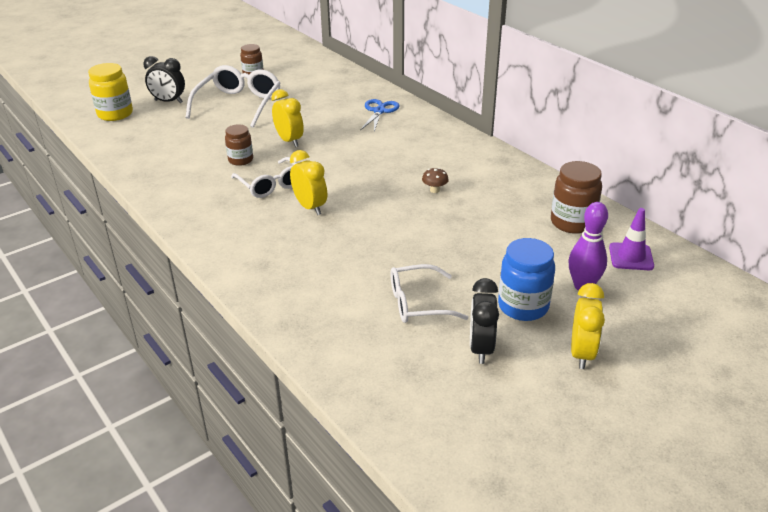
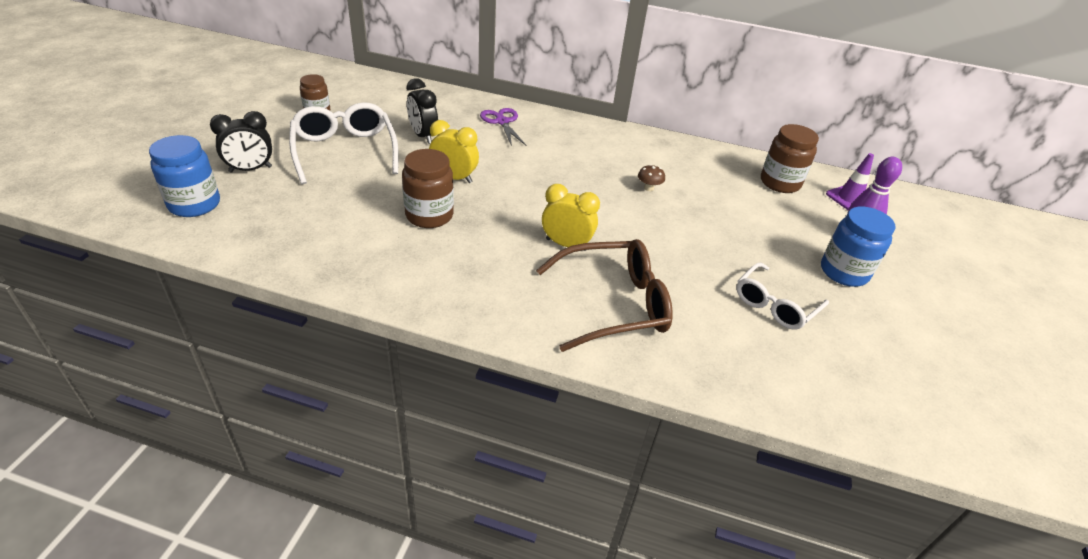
camera: 40 degrees left, 5 degrees up
(115, 114) = (194, 204): yellow jar -> blue jar
(240, 160) = (429, 216): brown jar -> brown jar, size x1.55
(271, 185) = (497, 234): white glasses -> none
(290, 255) = (614, 304): none -> brown glasses
(379, 111) = (502, 122): blue scissors -> purple scissors
(481, 348) = (867, 325): black clock -> black clock (423, 136)
(582, 353) = (926, 295): yellow clock -> none

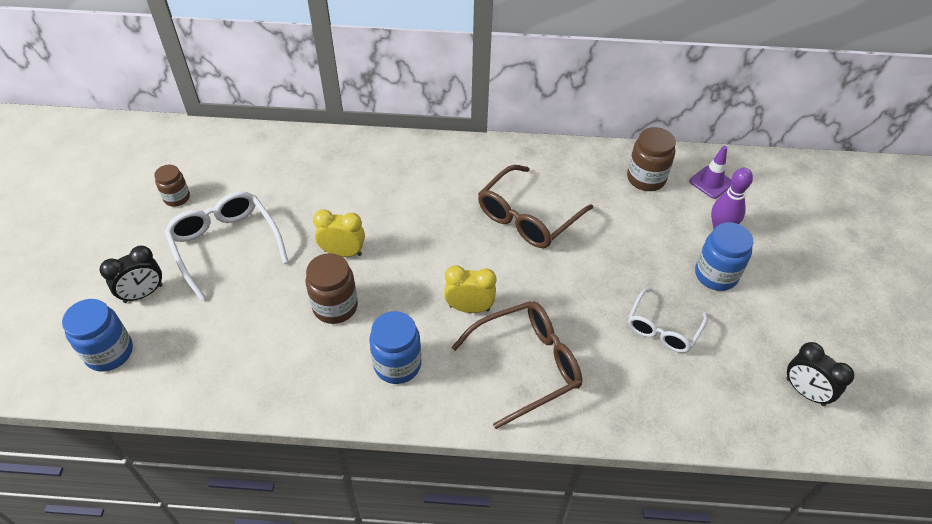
camera: 10 degrees left, 10 degrees up
(423, 136) = (295, 204): black clock -> black clock (805, 392)
(474, 274) = (397, 364): none -> blue jar
(502, 122) = (366, 164): purple scissors -> none
(648, 188) = (527, 217): brown mushroom -> brown glasses

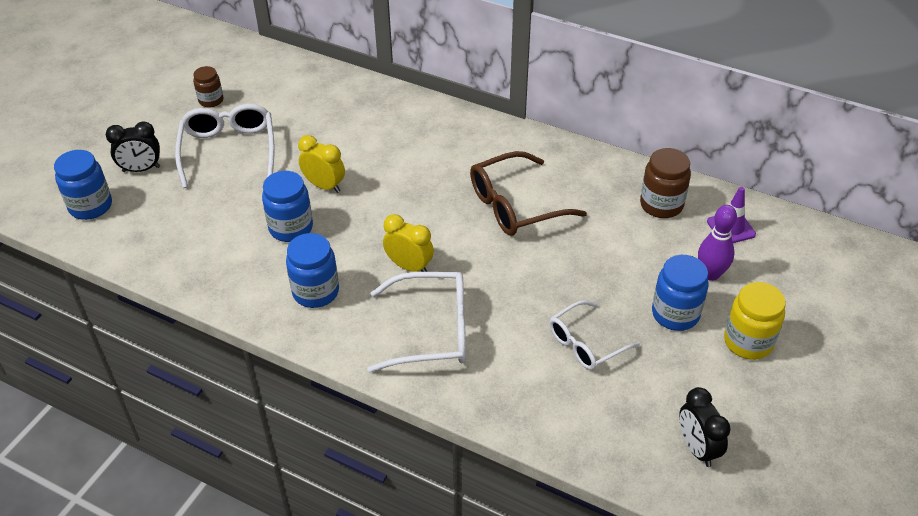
camera: 25 degrees right, 5 degrees down
(335, 306) = (291, 228): brown jar -> blue jar
(527, 365) = (432, 331): brown glasses -> white glasses
(784, 280) = (748, 342): none -> yellow jar

